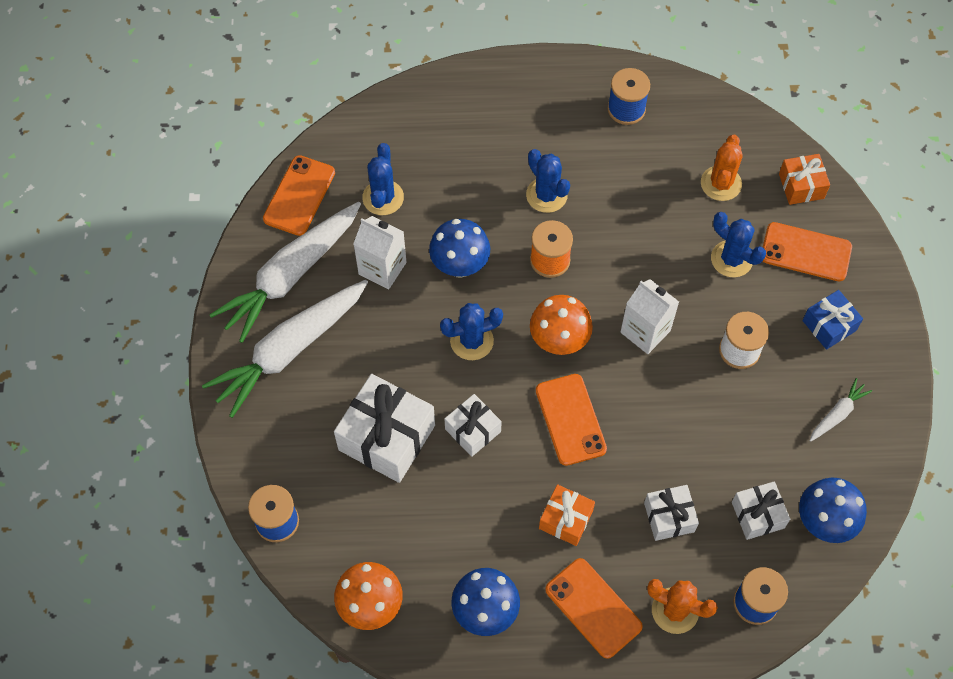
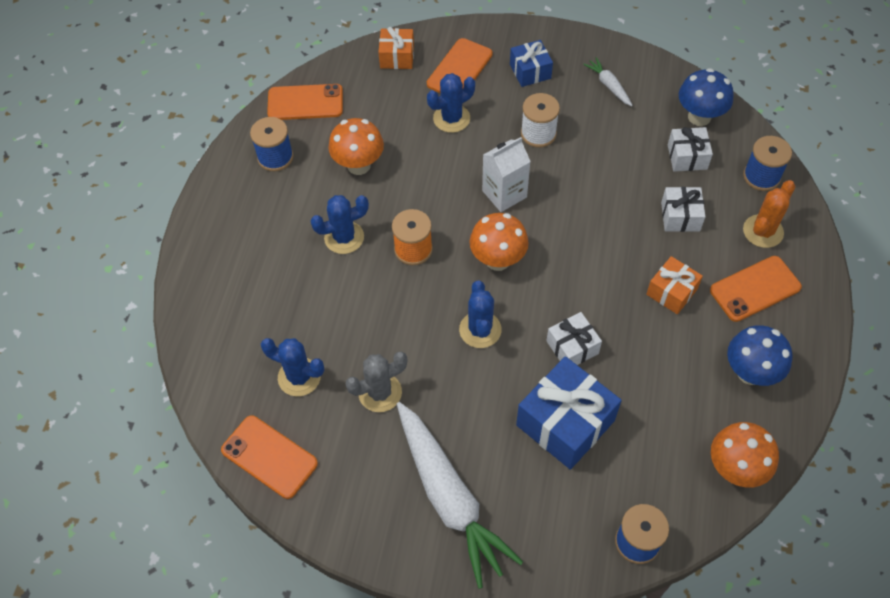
camera: 75 degrees left, 5 degrees down
(291, 275) = (362, 481): white carrot -> none
(382, 268) = (380, 392): white carton -> grey cactus
(386, 437) = (565, 423): white gift -> blue gift
(460, 265) = (397, 324): blue mushroom -> none
(570, 419) = (577, 268): orange phone -> orange phone (305, 103)
(640, 186) = (359, 165): none -> orange mushroom
(721, 183) = (376, 108): orange cactus -> none

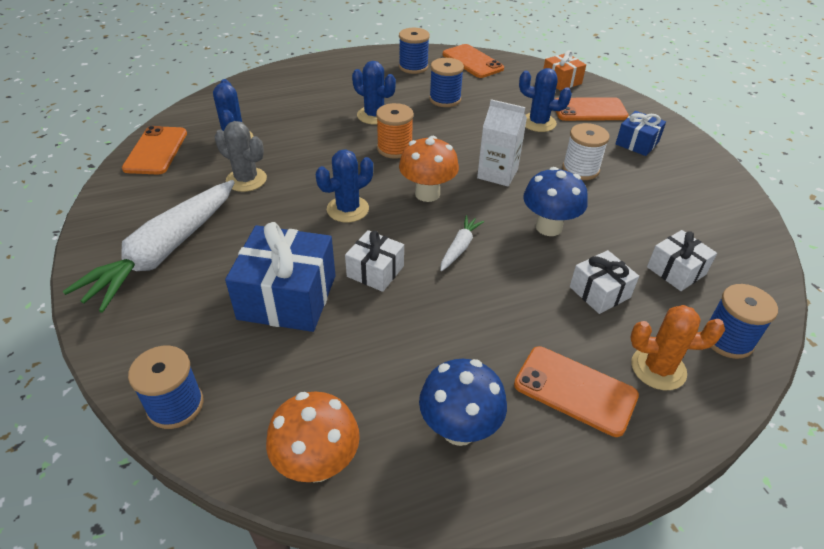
camera: 55 degrees right, 15 degrees down
(359, 165) = (445, 99): orange mushroom -> blue spool
(609, 85) = (685, 190): white carrot -> white carrot (459, 247)
(671, 292) = (502, 319): orange gift -> none
(699, 117) = (735, 262): blue mushroom -> blue mushroom (548, 227)

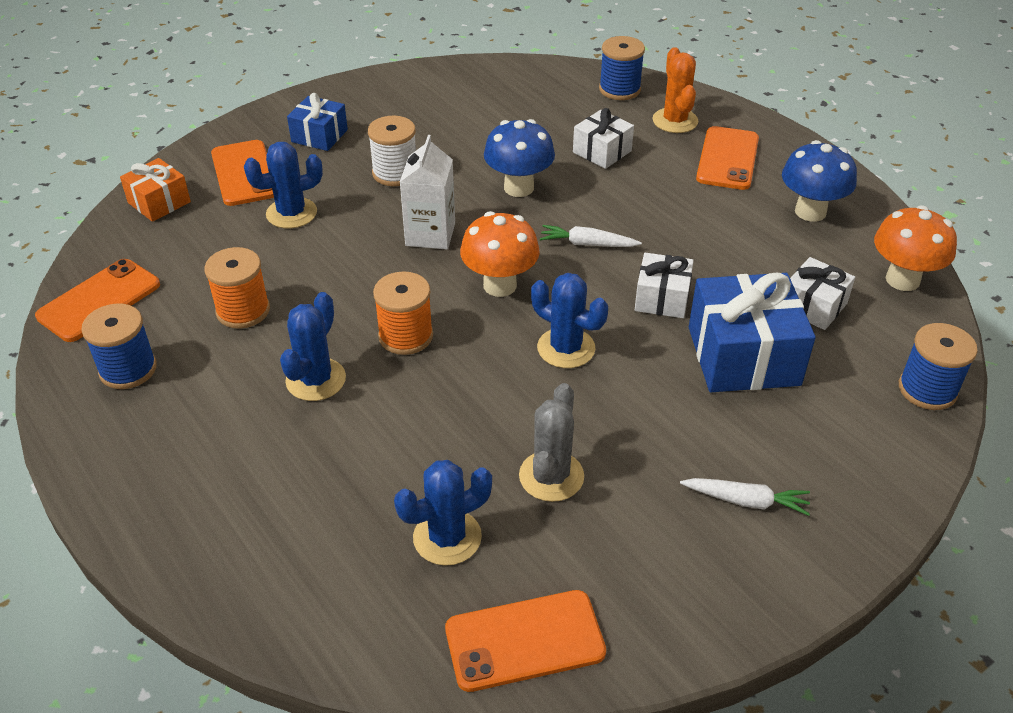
camera: 105 degrees left, 0 degrees up
(165, 252) = (746, 501): white carrot -> white carrot, size x0.43
(445, 99) = (243, 311): blue spool -> orange spool
(538, 123) = (291, 213): blue cactus -> blue cactus turned 60 degrees clockwise
(676, 271) = (546, 112): white gift -> white gift (813, 306)

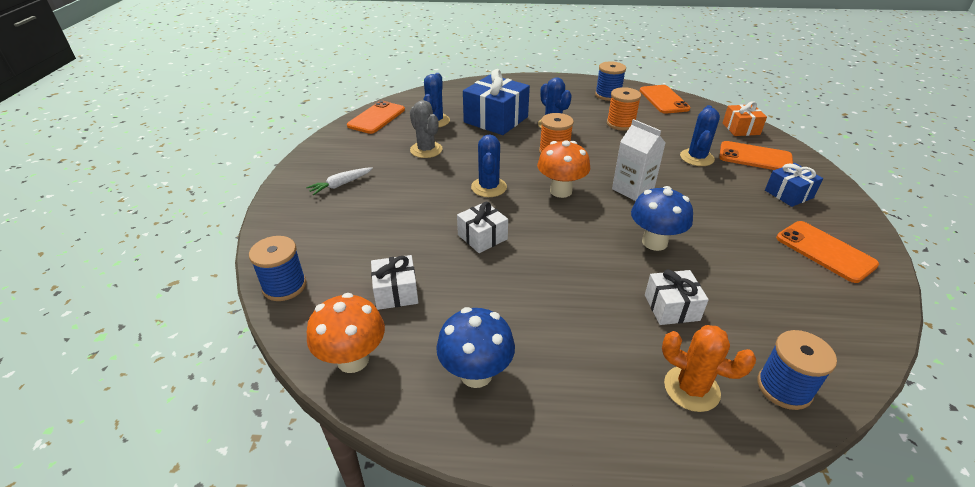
camera: 130 degrees right, 5 degrees down
(395, 173) = (715, 203): white spool -> none
(566, 348) = (489, 187): blue cactus -> blue cactus turned 75 degrees counterclockwise
(587, 244) = (563, 238): white carrot -> none
(727, 159) = (597, 379): orange phone -> orange phone (825, 251)
(743, 356) = (405, 237): blue gift -> blue gift (496, 119)

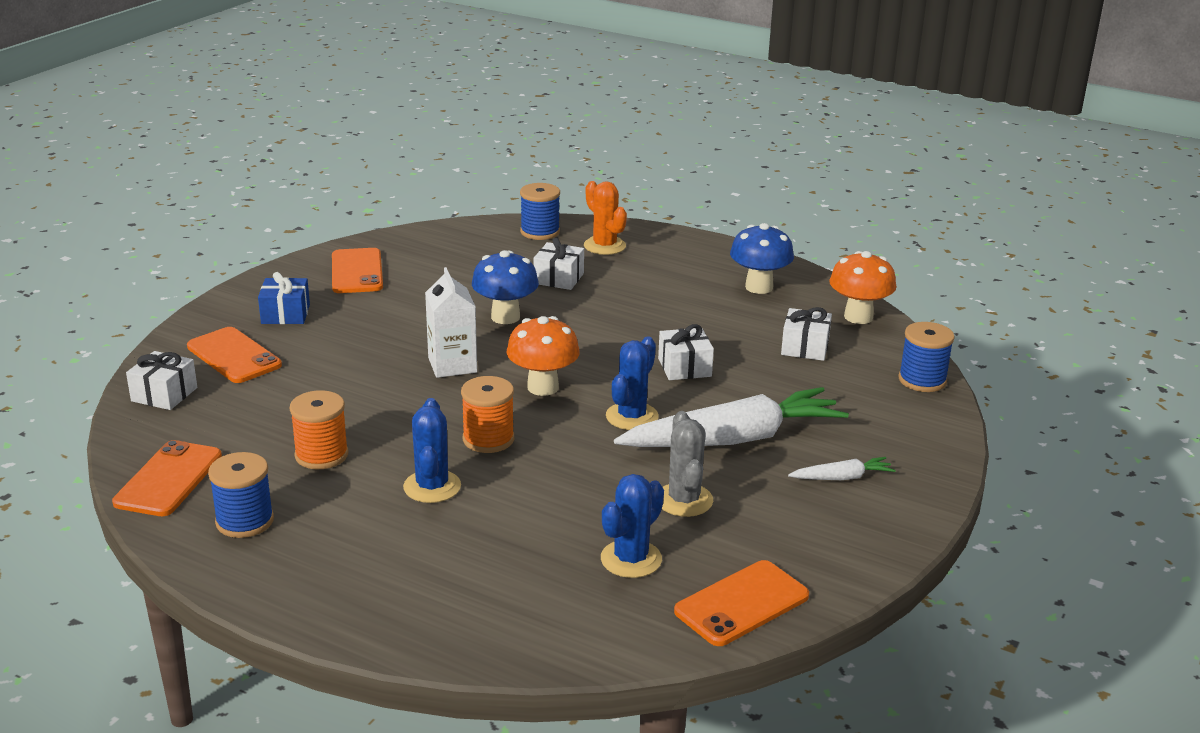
camera: 155 degrees left, 10 degrees down
(417, 190) = (733, 439): none -> white carrot
(496, 119) = (517, 527): blue gift -> none
(696, 158) = (307, 376): blue cactus -> none
(741, 129) = (164, 394): orange gift -> white gift

